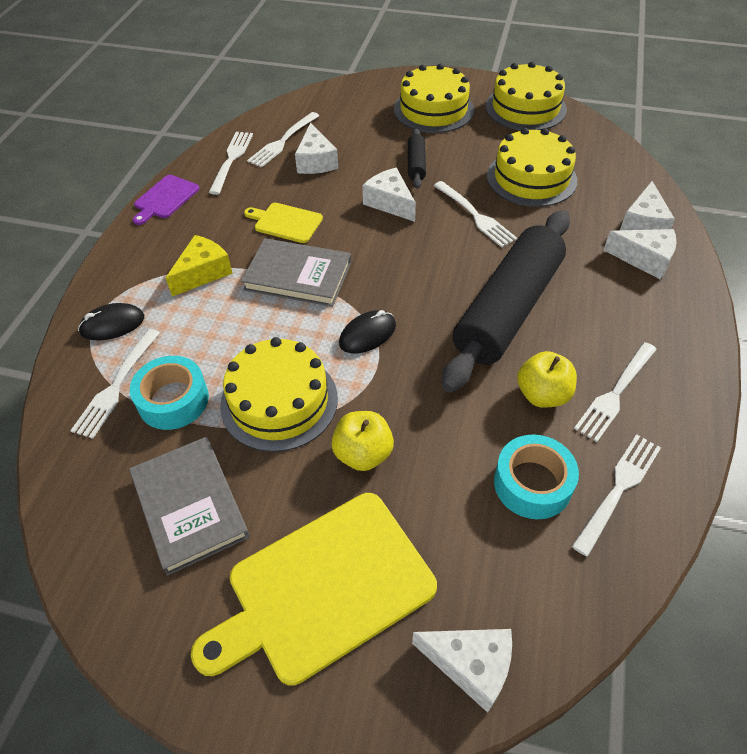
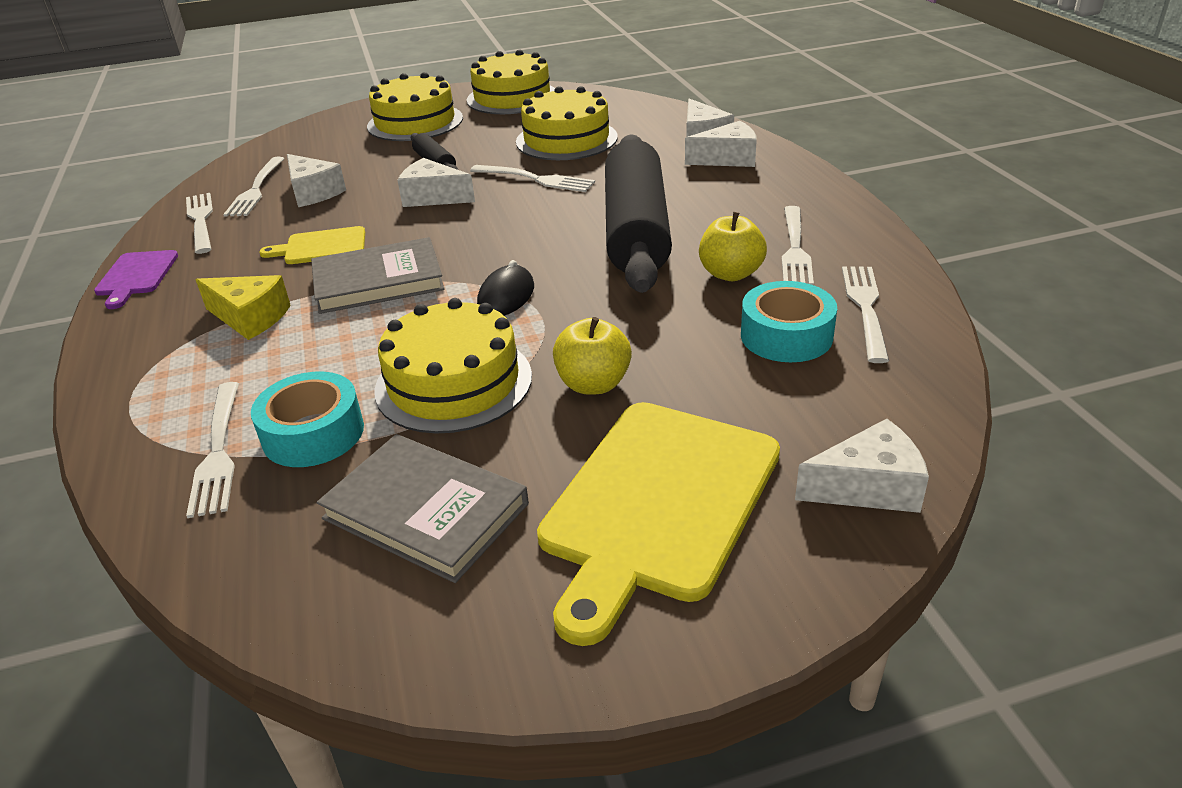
camera: 30 degrees left, 15 degrees down
(112, 324) = (160, 402): black mouse -> none
(203, 273) = (250, 318): yellow cheese -> yellow cheese turned 105 degrees clockwise

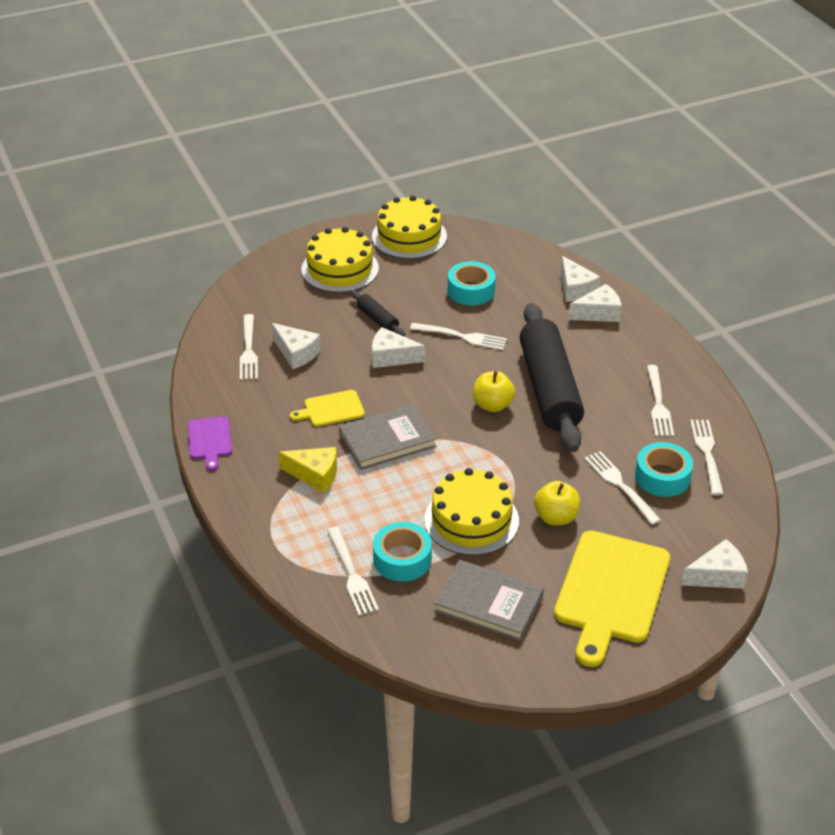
camera: 10 degrees left, 5 degrees up
(201, 220) = (224, 384): white fork -> white fork (620, 485)
(506, 296) = (479, 451): black mouse -> none
(566, 139) = (471, 290): yellow cake -> turquoise tape
(730, 274) = (620, 427): yellow apple -> yellow apple (492, 405)

